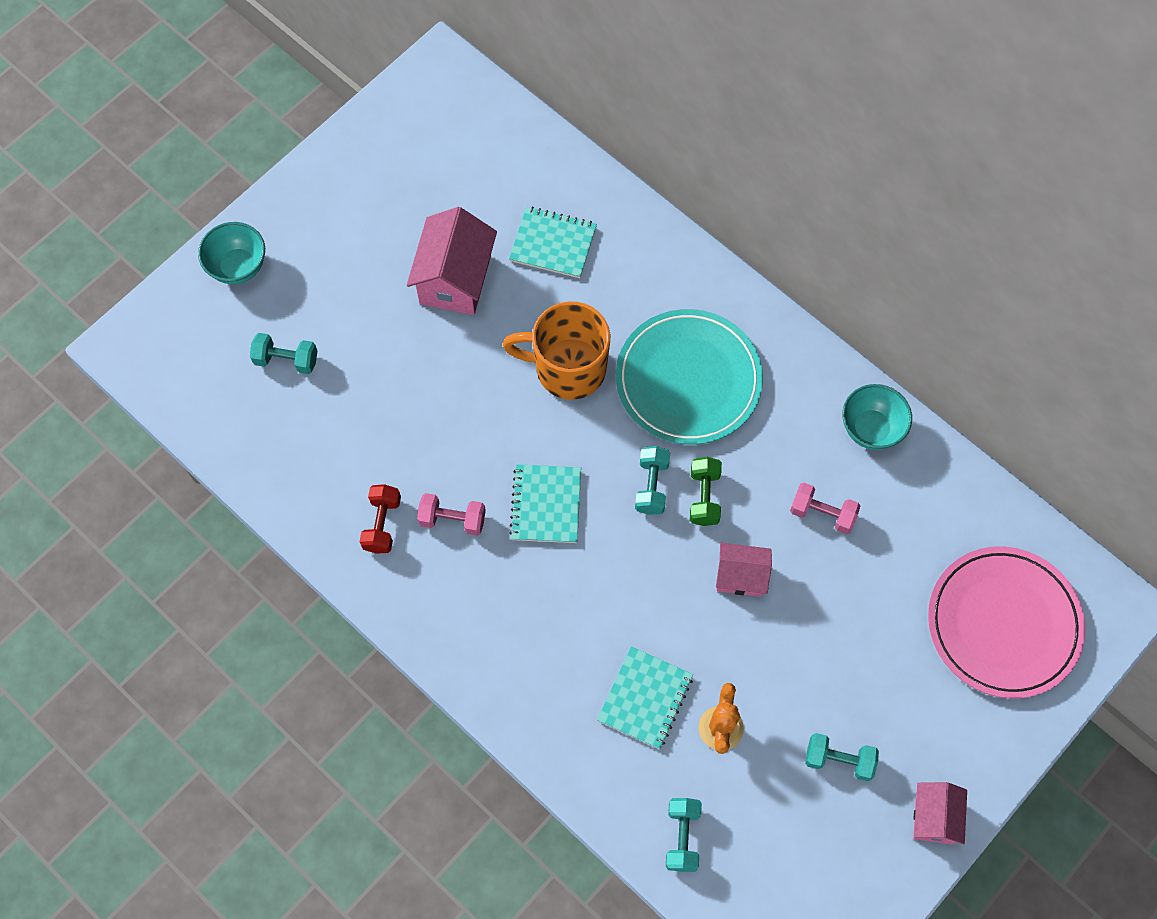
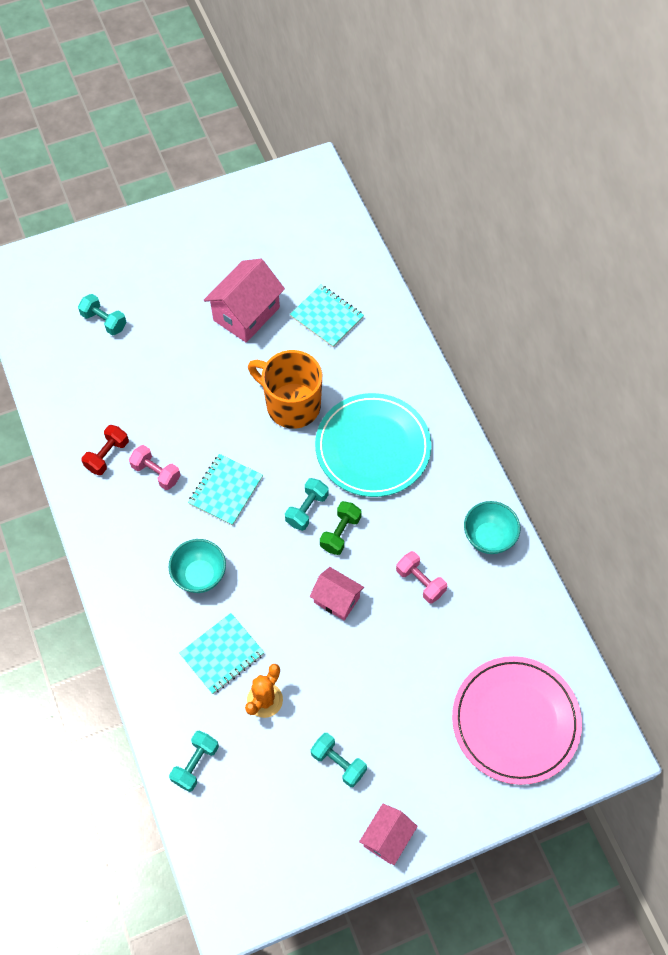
camera: 25 degrees right, 5 degrees down
(238, 267) = (106, 248): turquoise bowl -> turquoise bowl (200, 575)

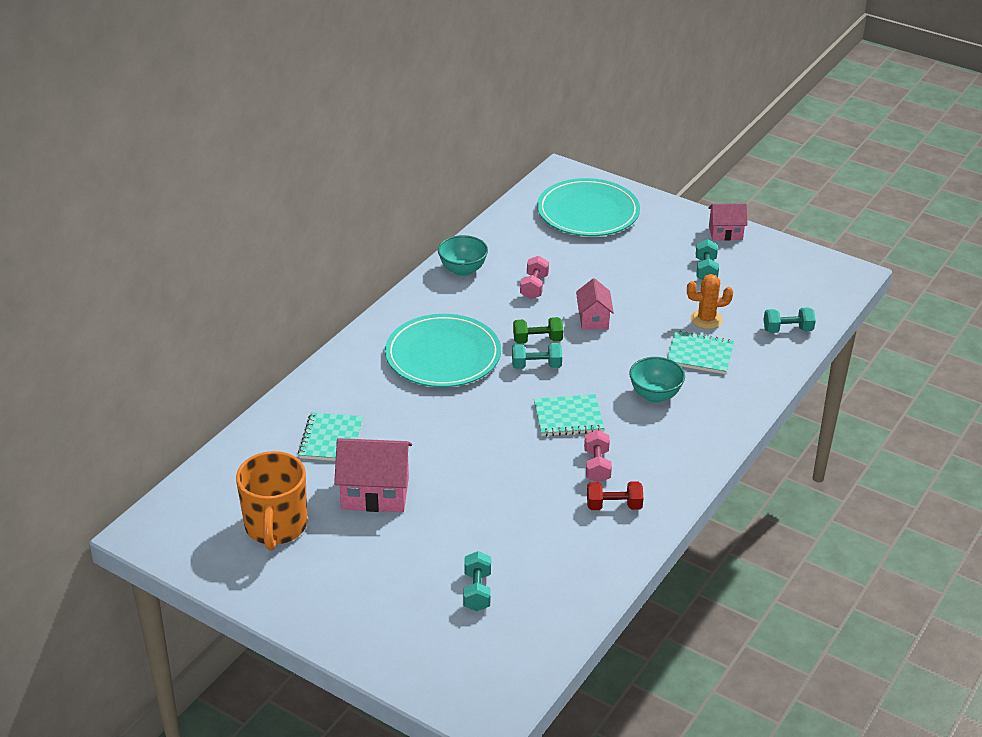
camera: 125 degrees left, 25 degrees down
(291, 405) = (447, 418): orange mug -> orange mug (275, 527)
(515, 721) = (588, 212): pink plate -> turquoise plate

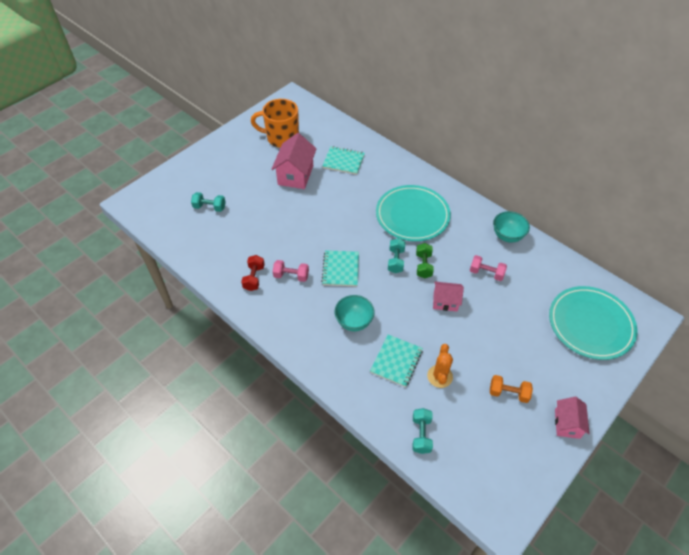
camera: 100 degrees right, 15 degrees up
(706, 270) = (508, 393): turquoise dumbbell -> orange dumbbell

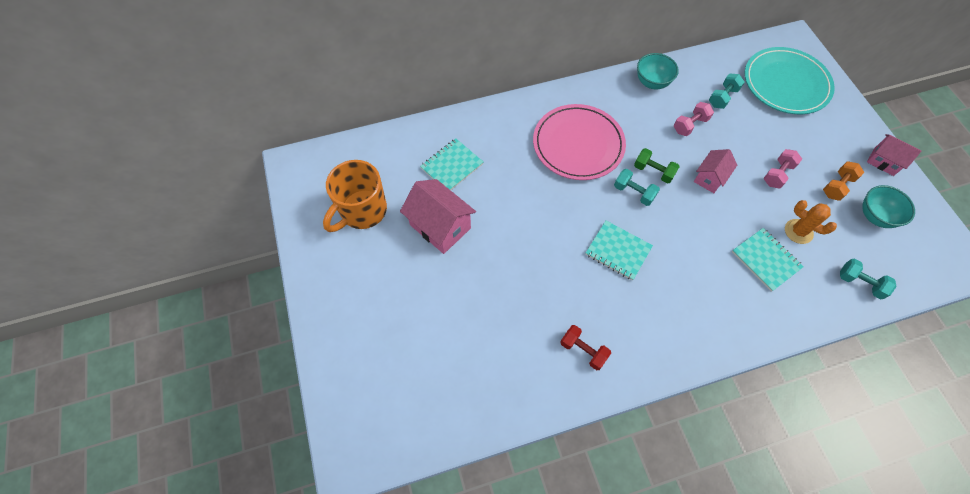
camera: 60 degrees left, 10 degrees up
(209, 207) = (431, 353): turquoise dumbbell -> turquoise dumbbell (722, 97)
(291, 276) = (601, 307): pink dumbbell -> pink dumbbell (777, 174)
(354, 322) = (698, 274): turquoise bowl -> turquoise bowl (875, 216)
(412, 215) = (578, 144): turquoise plate -> pink plate

